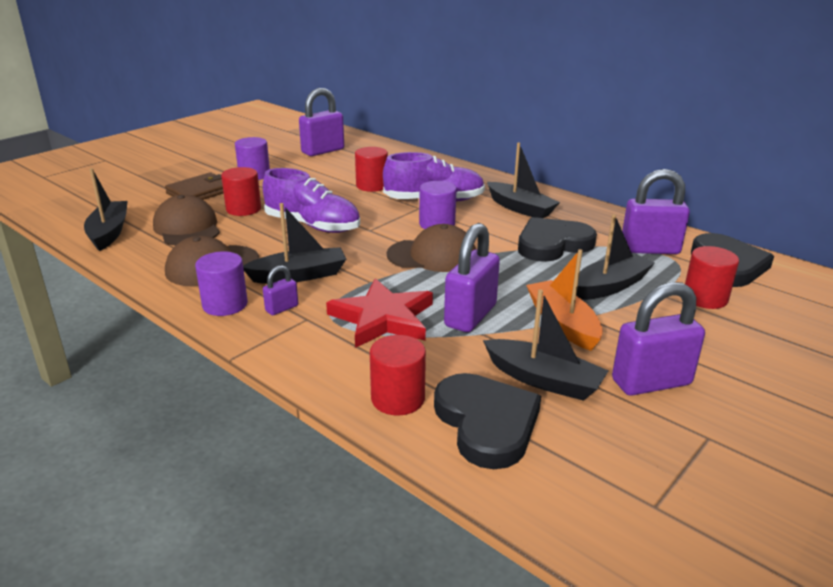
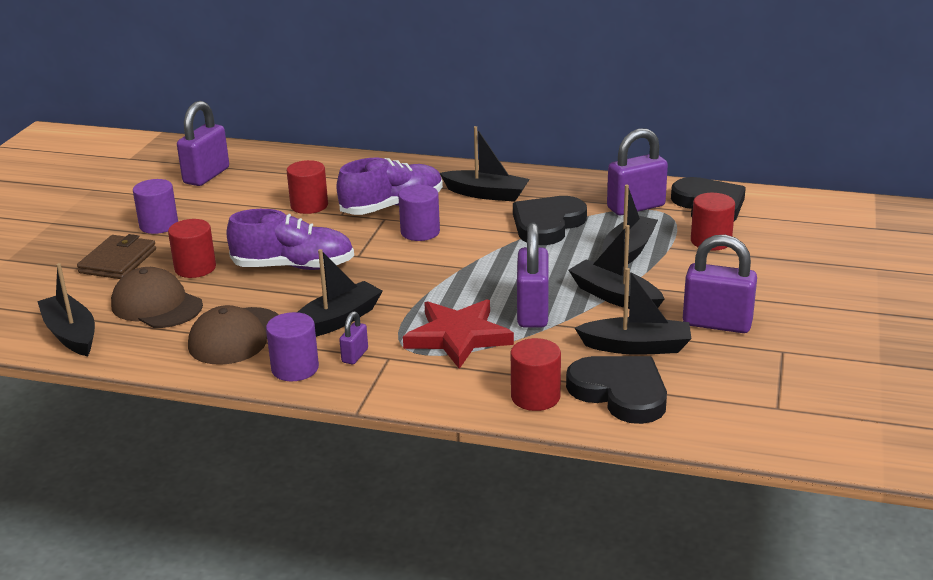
camera: 25 degrees left, 0 degrees up
(432, 255) = (446, 266): brown cap -> none
(562, 323) = (614, 296): orange boat -> black boat
(651, 382) = (717, 323): purple padlock -> purple padlock turned 60 degrees clockwise

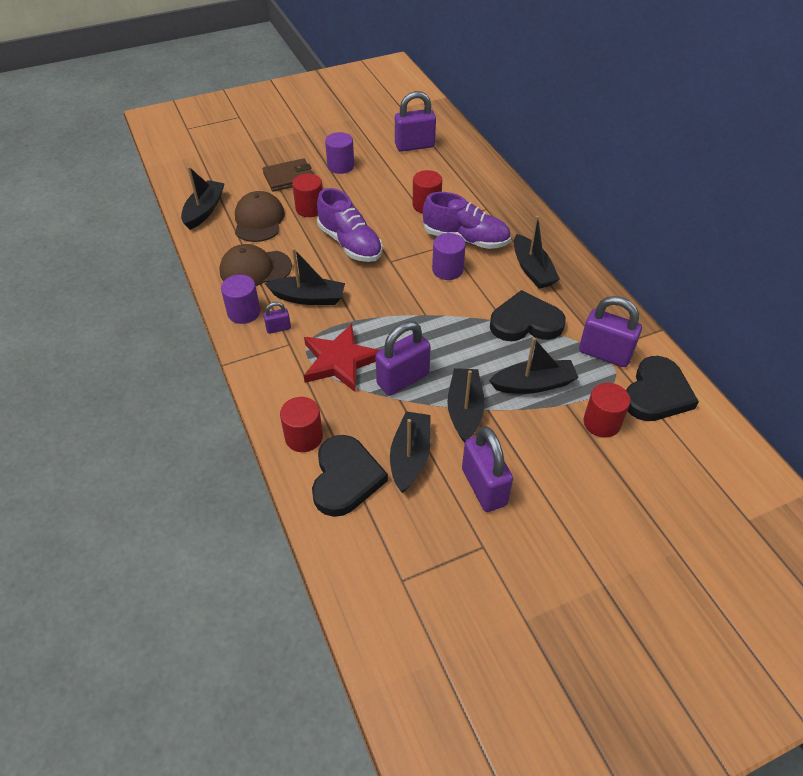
camera: 50 degrees right, 20 degrees up
(636, 346) = (410, 457): black boat -> black boat turned 135 degrees counterclockwise

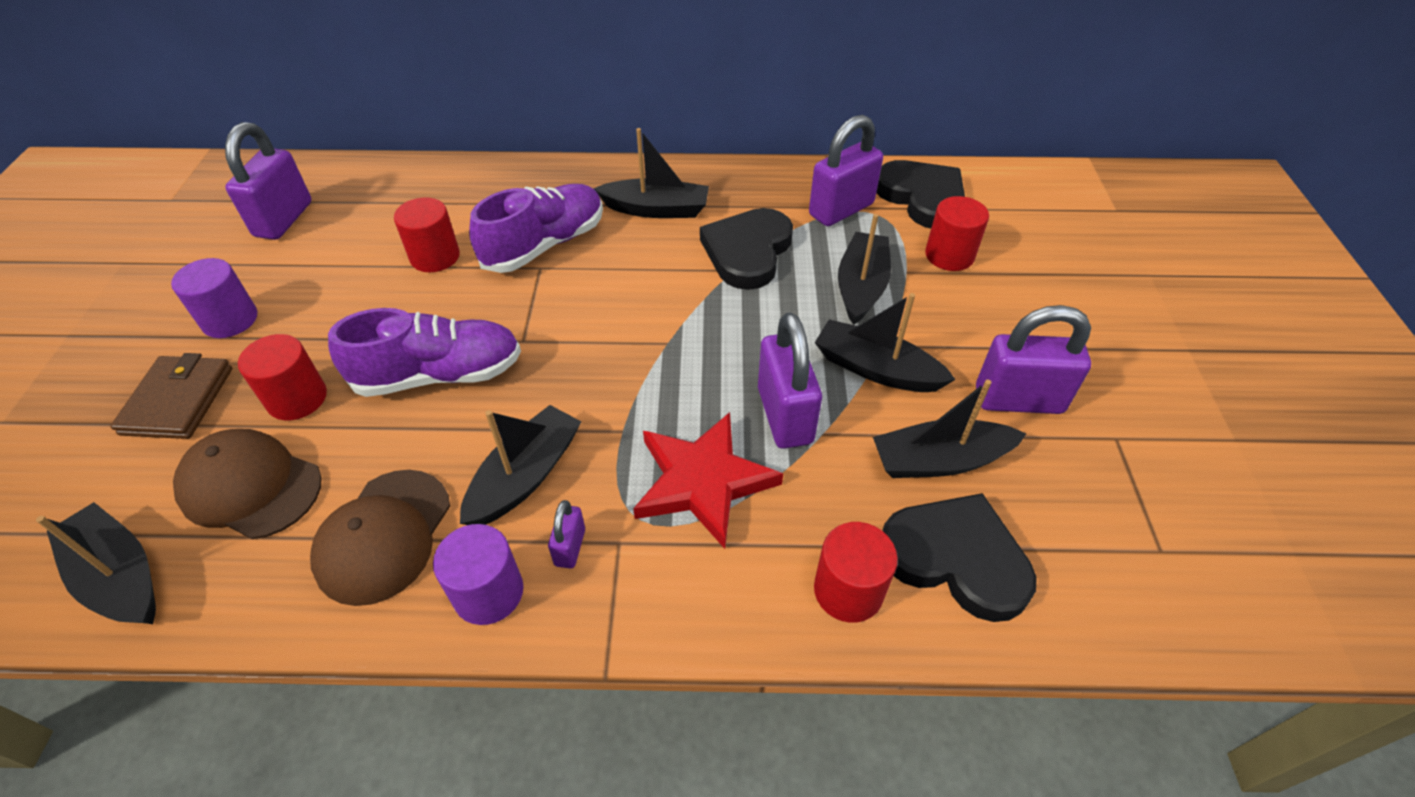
camera: 65 degrees left, 0 degrees up
(410, 457) = (940, 461): black boat -> black boat turned 45 degrees counterclockwise
(447, 270) = (593, 286): purple cylinder -> none

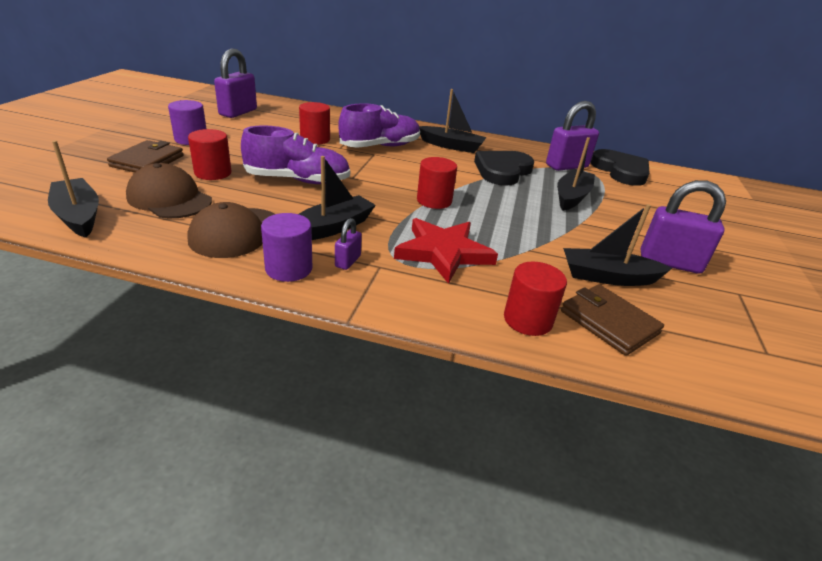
camera: 10 degrees right, 15 degrees down
(784, 415) = (506, 237): purple padlock -> none
(876, 369) = (573, 231): black boat -> none
(949, 255) = (634, 196): red cylinder -> red cylinder (434, 201)
(955, 558) = (609, 322): black heart -> brown wallet

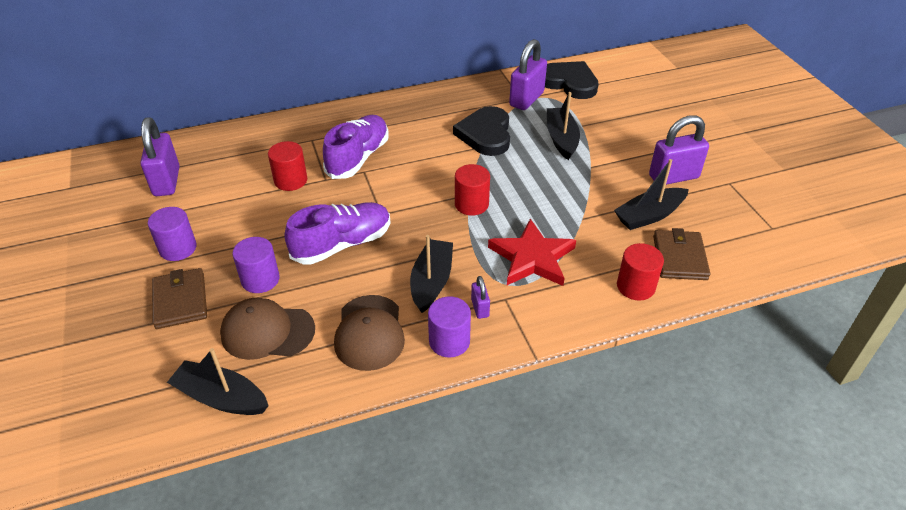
camera: 30 degrees left, 10 degrees up
(213, 173) = (260, 279): red cylinder -> purple cylinder
(451, 146) = (415, 122): black boat -> none
(609, 322) = (679, 258): brown wallet -> brown wallet turned 75 degrees clockwise

